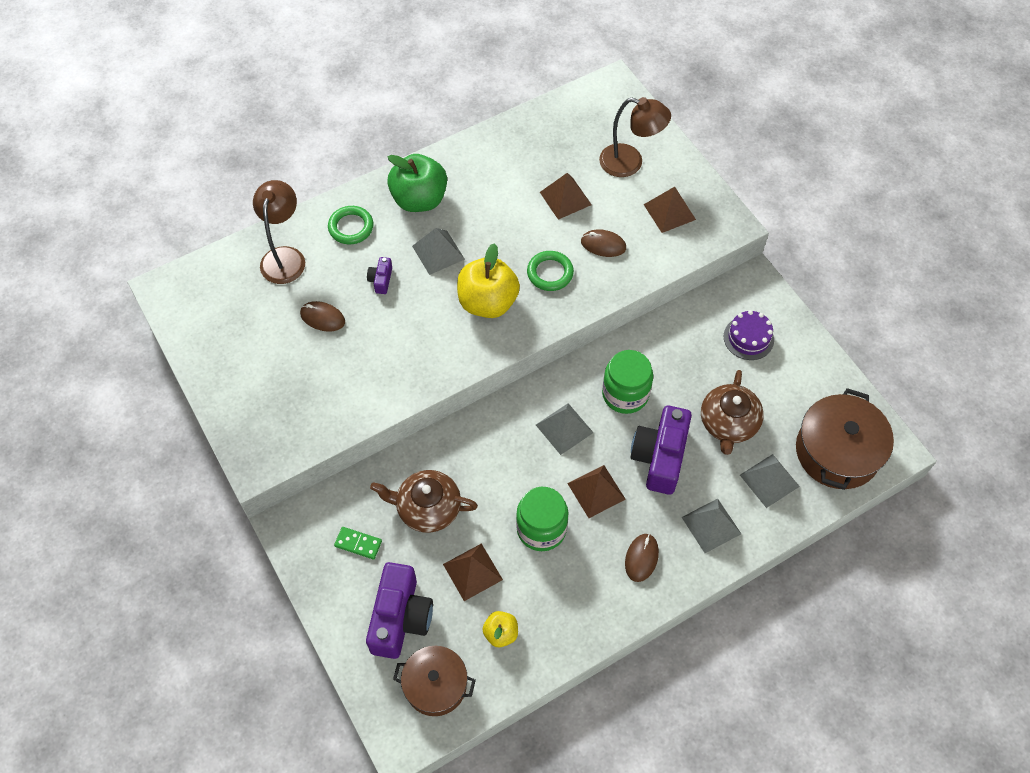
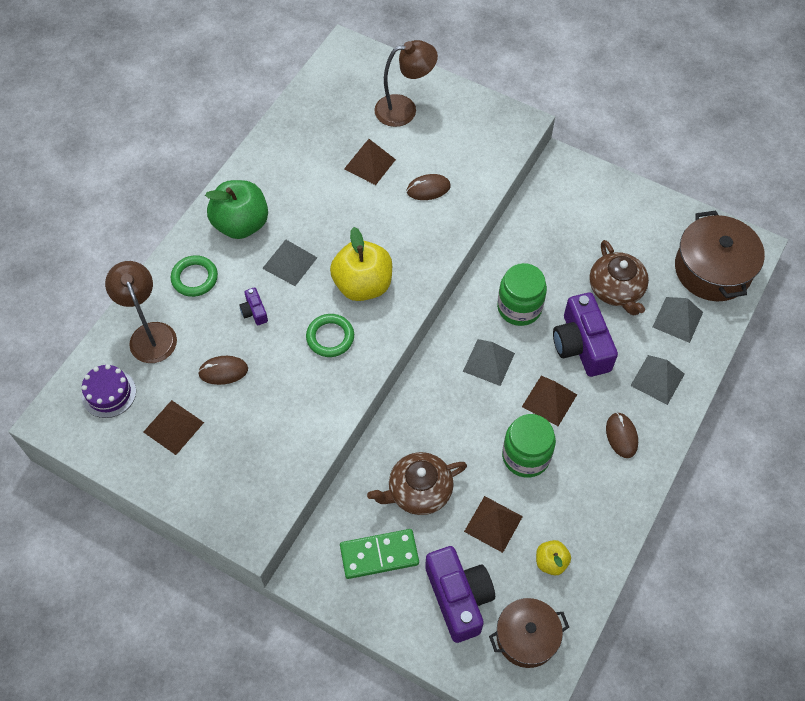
camera: 30 degrees left, 0 degrees up
(358, 543) = (379, 555): green domino -> green domino, size x1.70
(550, 273) = (399, 234): green ring -> green ring (330, 337)
(669, 212) = (464, 135): brown pyramid -> brown pyramid (173, 427)
(748, 338) = (586, 212): purple cake -> purple cake (109, 393)

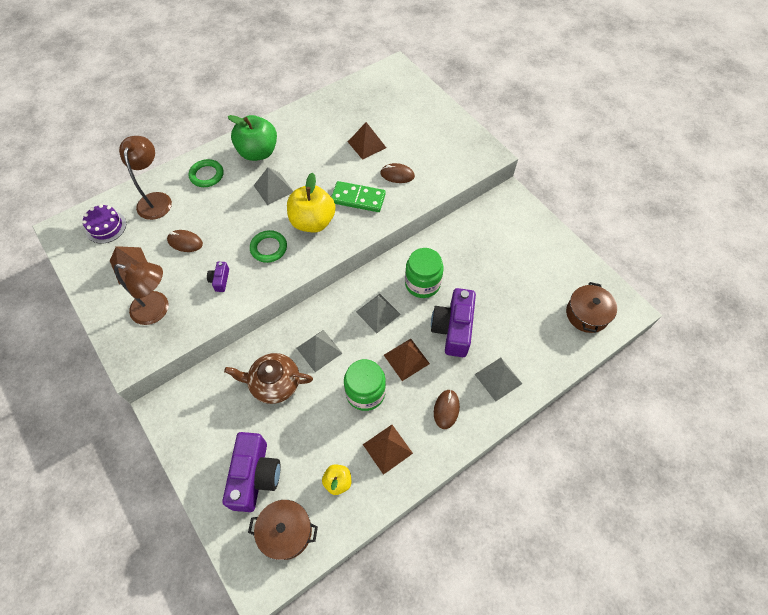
camera: 25 degrees right, 0 degrees up
(254, 311) = (230, 211): purple camera -> purple camera (220, 280)
(379, 555) = (219, 417): green domino -> green domino (358, 198)
(404, 109) = (412, 118): brown lamp -> brown lamp (157, 310)
(493, 523) = (312, 432): brown pyramid -> brown pyramid (387, 448)
(616, 289) = (502, 299): brown teapot -> none
(677, 319) = (538, 340): grey pyramid -> grey pyramid (319, 350)
(712, 269) = (587, 314): brown pot -> brown pot, size x0.66

